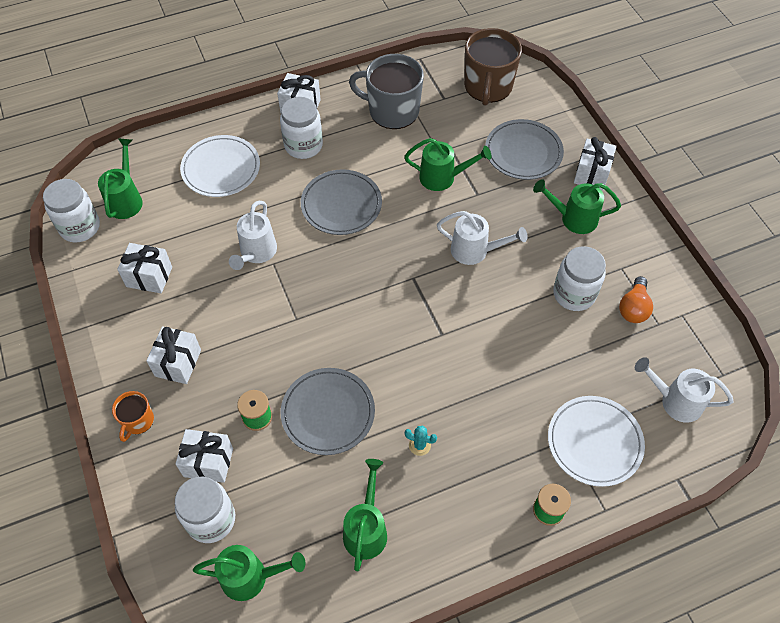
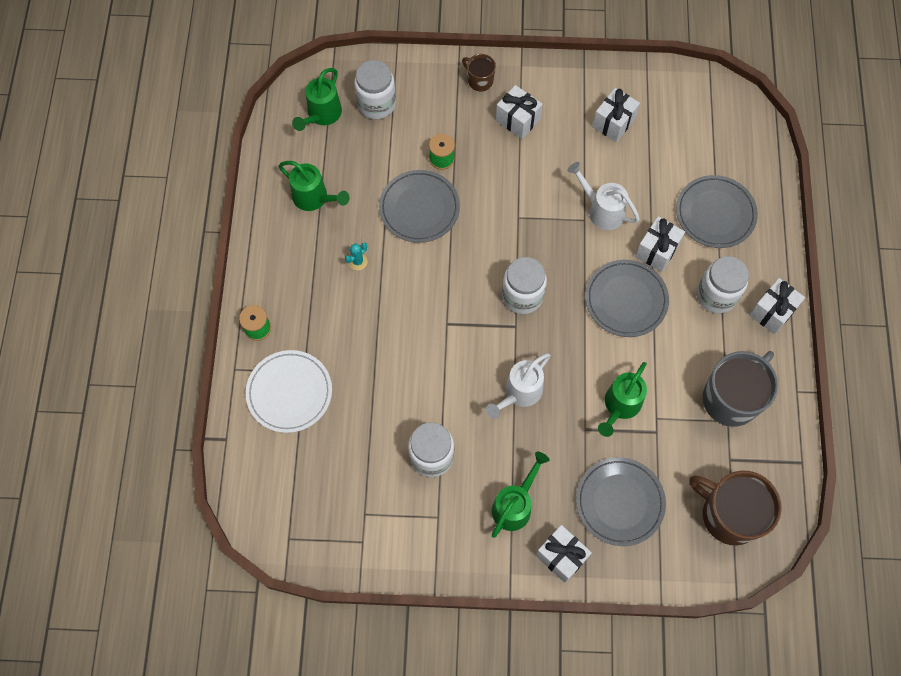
camera: 115 degrees right, 10 degrees up
(80, 227) = (692, 86): white jar -> white jar (522, 296)
(126, 199) = (709, 128): green watering can -> none
(138, 421) = (479, 80): orange mug -> brown mug
(208, 462) = (421, 115): white gift -> white gift (657, 251)
(221, 169) = (715, 214): white plate -> grey plate
(633, 308) = (391, 502): orange light bulb -> none
(675, 401) = (288, 480): white watering can -> none

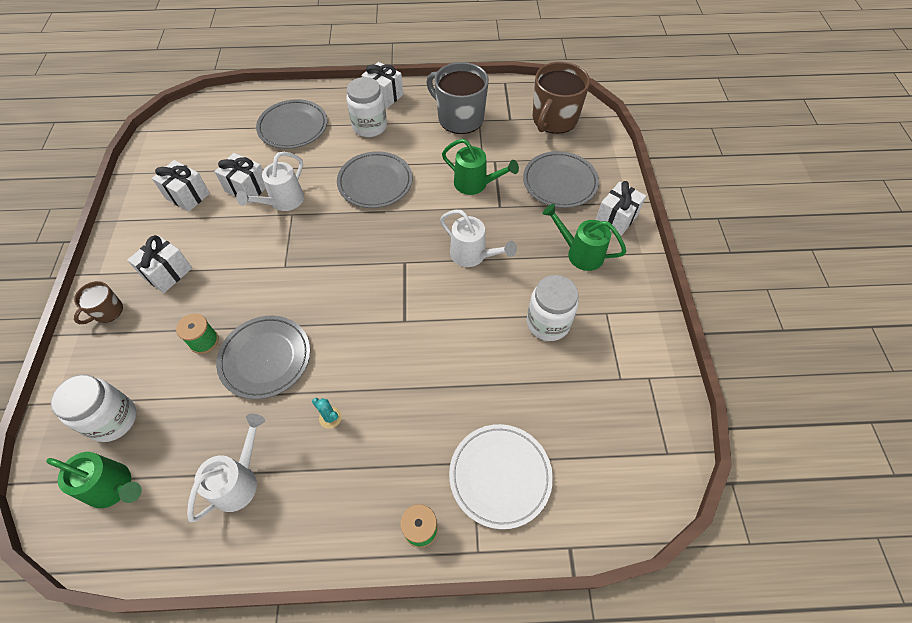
camera: 95 degrees left, 10 degrees down
(314, 198) = (239, 480): green watering can -> white watering can
(522, 296) = (372, 258): white jar -> none
(657, 251) = (327, 163): white gift -> white gift (247, 188)

